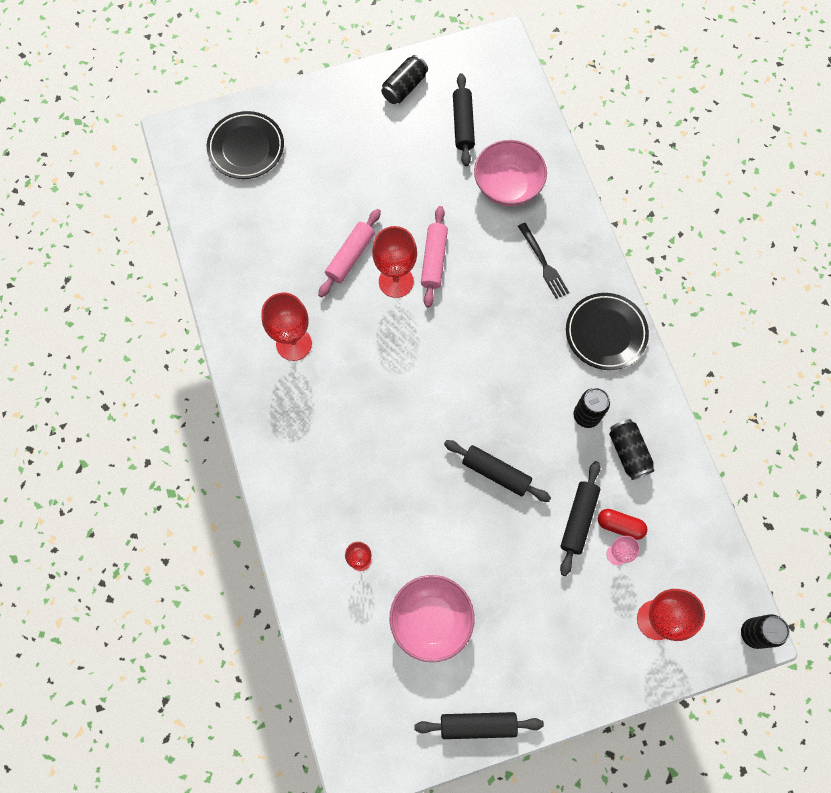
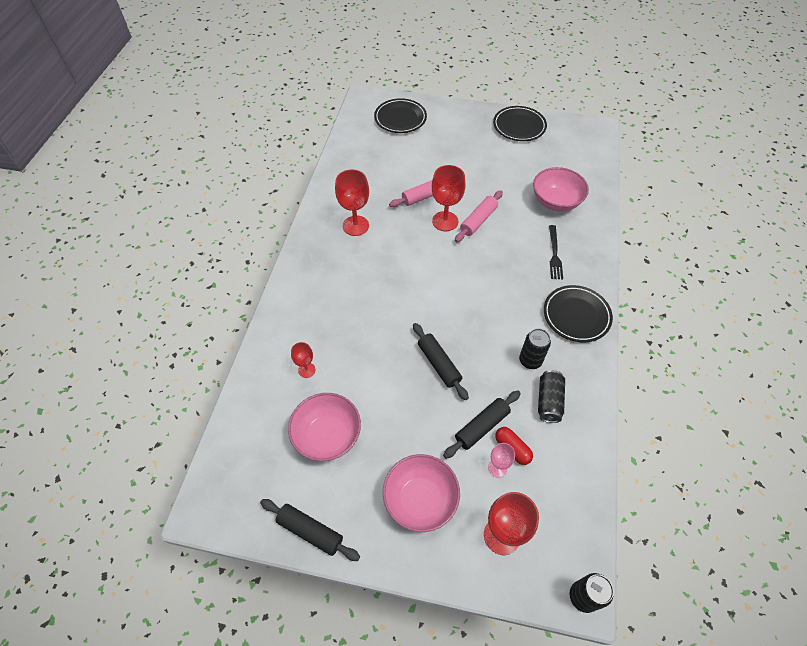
camera: 30 degrees right, 15 degrees down
(404, 87) = (519, 126): black can -> black plate
(463, 124) = (545, 158): black rolling pin -> none
(562, 630) = (420, 500): none -> pink bowl

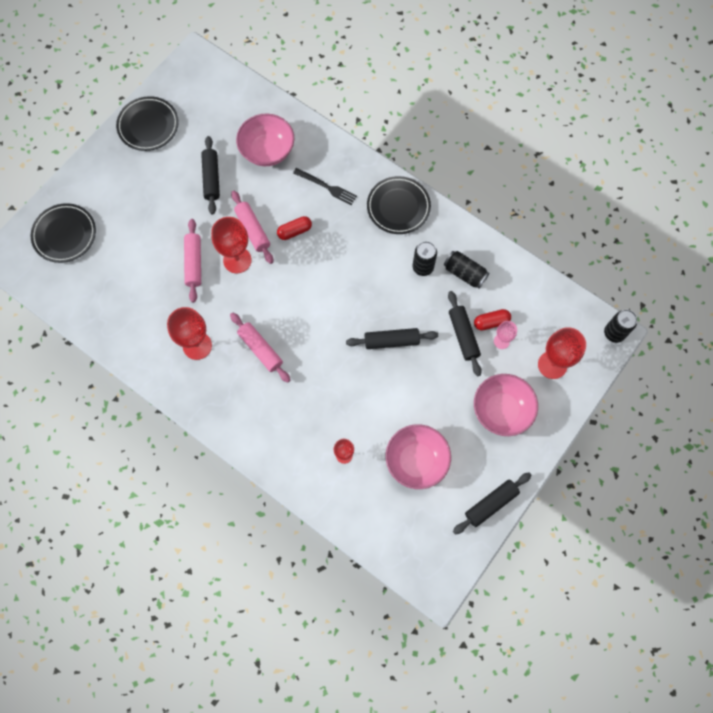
camera: 65 degrees left, 15 degrees up
(375, 268) = (260, 349): none -> pink rolling pin
(497, 248) = (294, 231): none -> red capsule
(504, 178) = (211, 178): none -> black rolling pin

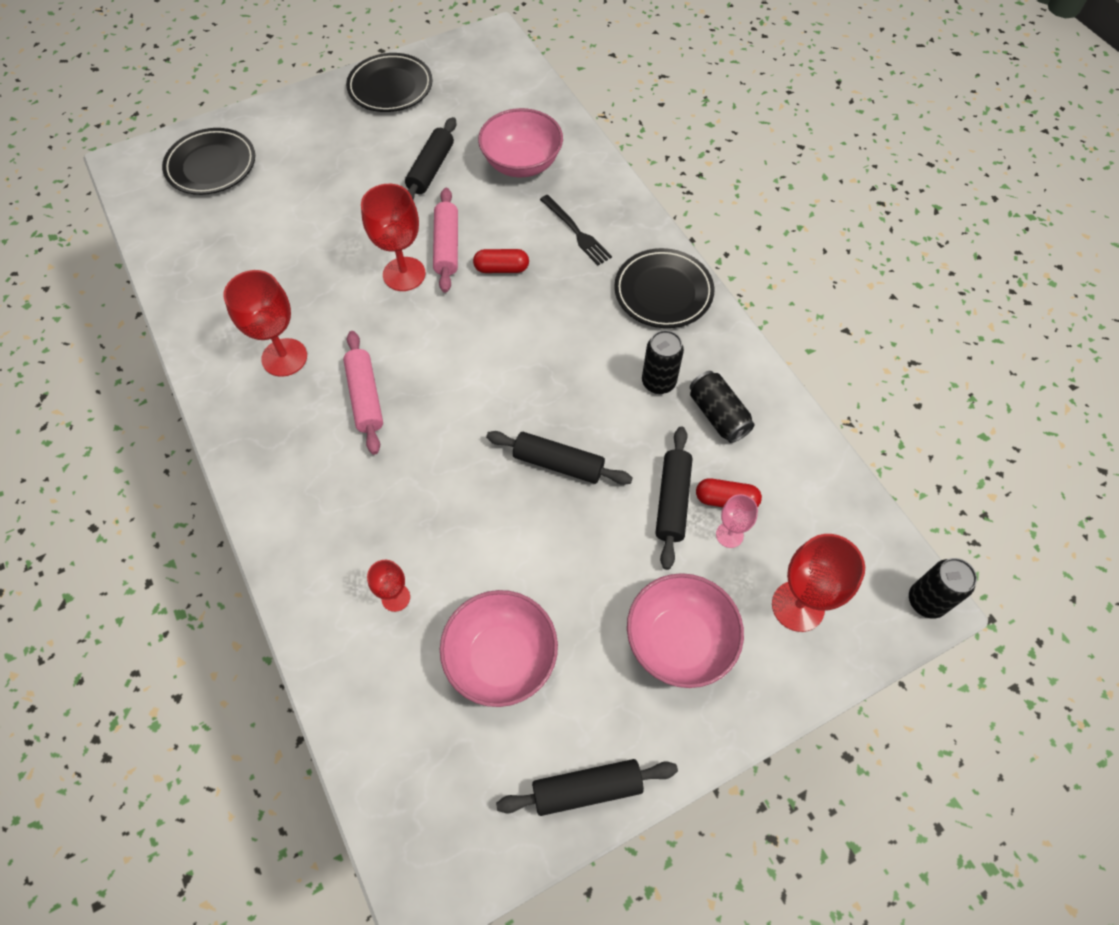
camera: 25 degrees right, 10 degrees down
(194, 263) = (346, 256): pink rolling pin -> none

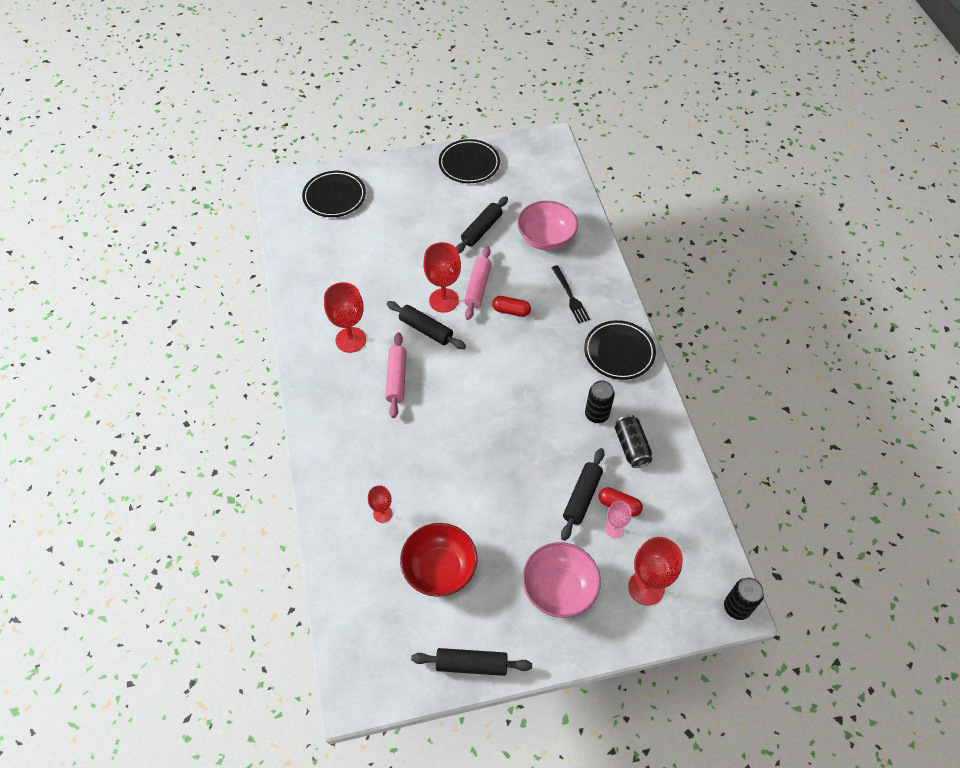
camera: 15 degrees right, 5 degrees down
(501, 658) = (439, 569): pink bowl -> red bowl
(558, 463) = (512, 453): black rolling pin -> black rolling pin (426, 329)

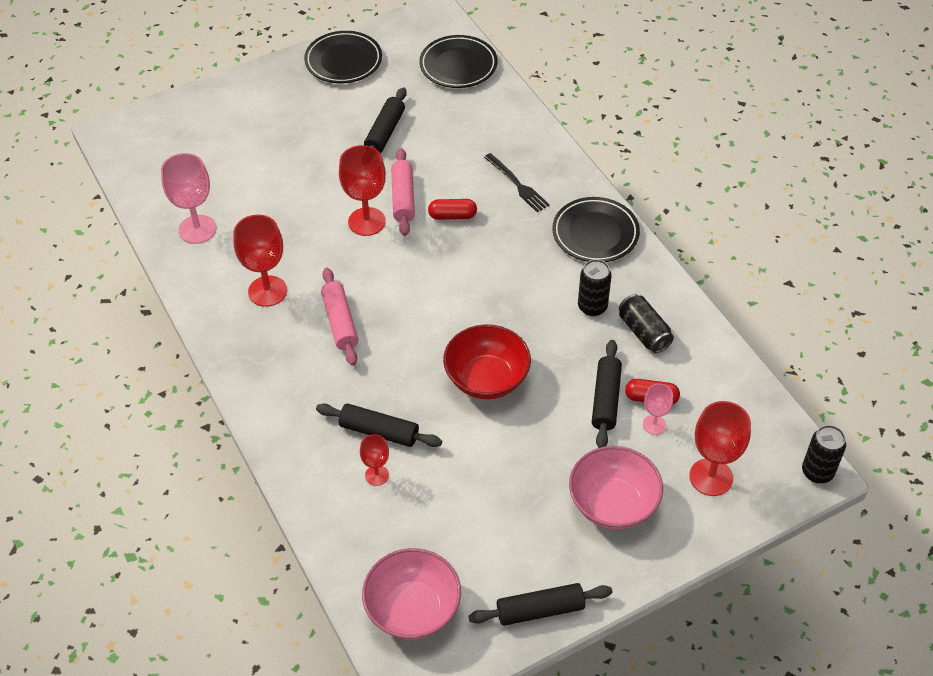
camera: 15 degrees left, 5 degrees down
(316, 277) = (197, 229): none -> pink goblet
(334, 197) = (187, 132): black plate -> black plate (458, 66)
(426, 329) = (356, 259): black rolling pin -> black rolling pin (379, 431)
(439, 569) = (467, 518): red bowl -> red bowl (487, 379)
(546, 238) = (466, 126): pink bowl -> pink bowl (413, 609)

